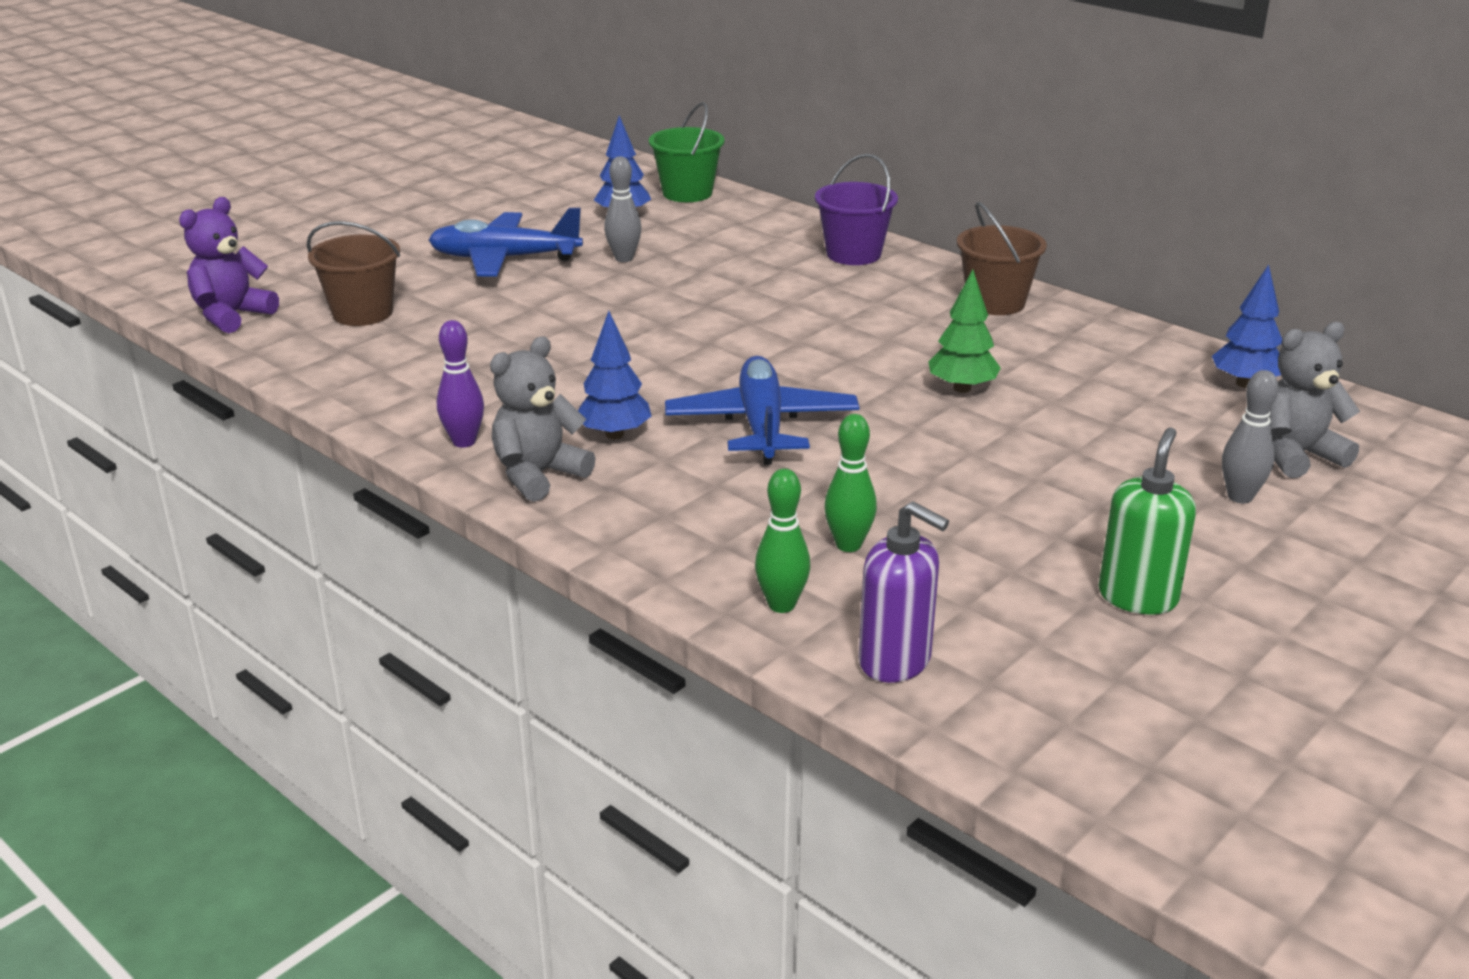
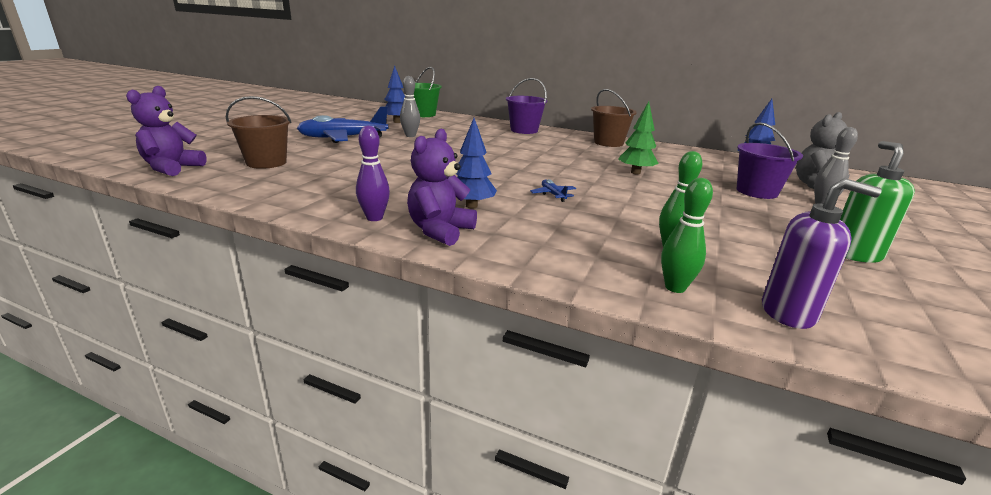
camera: 20 degrees left, 5 degrees down
(538, 475) = (440, 231): grey teddy bear -> purple teddy bear
(761, 425) = (553, 195): blue plane -> blue plane, size x0.42
(1146, 456) = (756, 192): none -> purple bucket

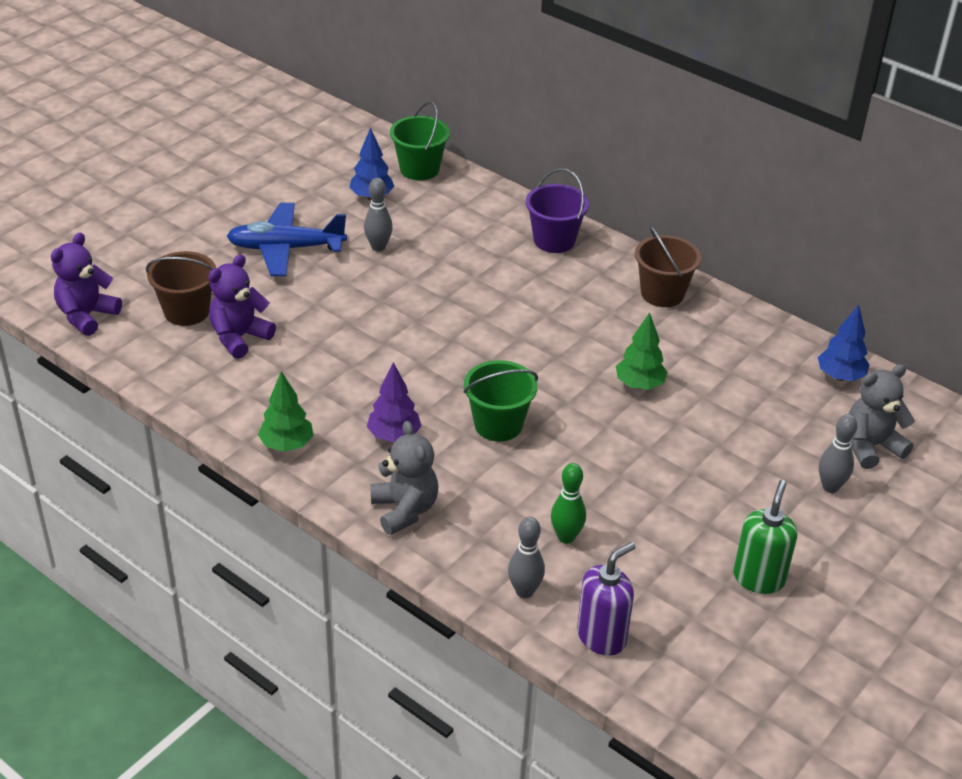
camera: 15 degrees right, 15 degrees up
(374, 218) = (287, 445): purple bowling pin -> green tree
(440, 231) = (345, 477): purple teddy bear -> purple teddy bear (239, 337)
(471, 206) = (394, 436): blue tree -> purple tree
(510, 245) = (405, 510): none -> grey teddy bear
(553, 195) = (498, 424): blue plane -> green bucket
(675, 287) = (524, 591): green bowling pin -> grey bowling pin
(756, 192) = (768, 450): purple bucket -> none
(788, 313) = (602, 637): purple soap dispenser -> purple soap dispenser turned 75 degrees counterclockwise

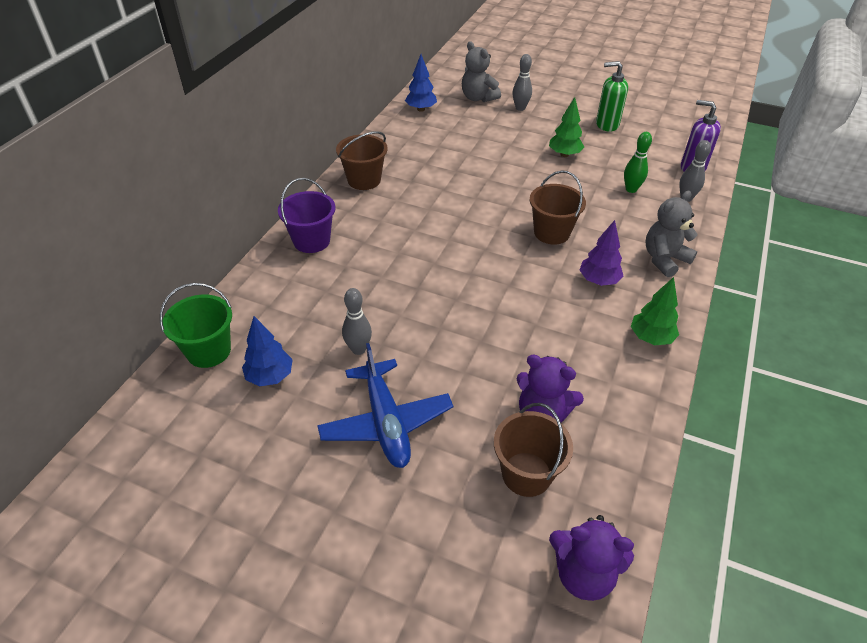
camera: 105 degrees left, 5 degrees up
(498, 424) = (551, 232): green bucket -> brown bucket
(639, 385) = (472, 179): green tree -> green tree (564, 154)

